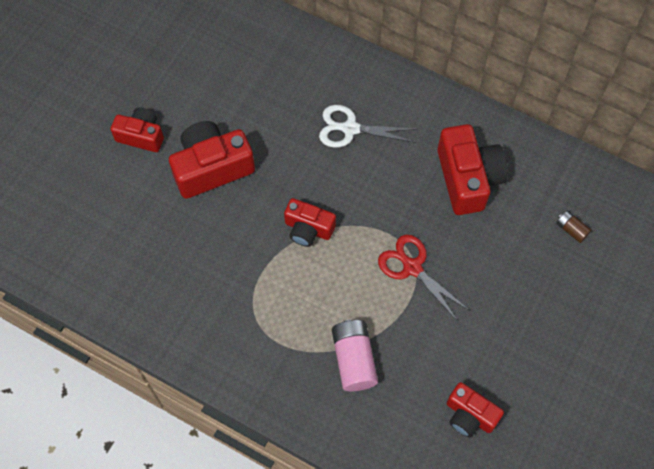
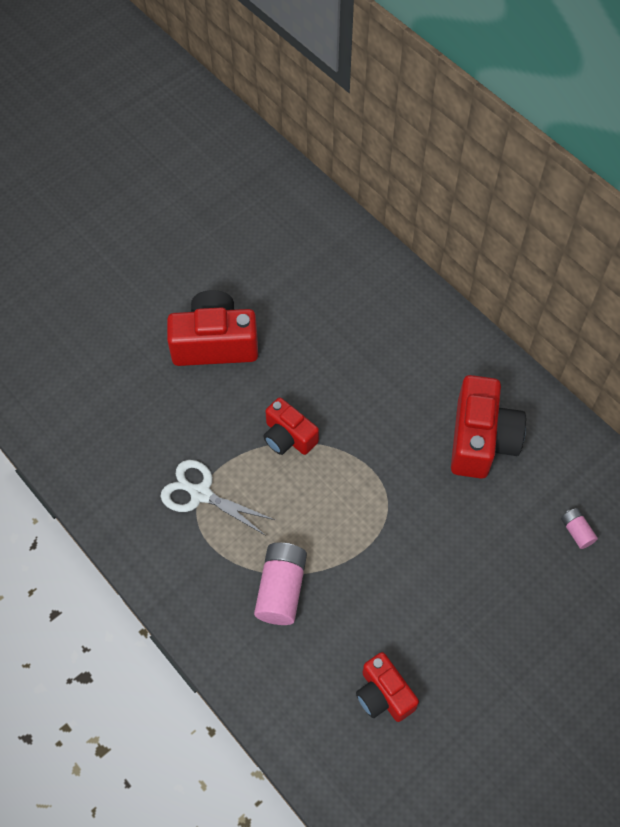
camera: 20 degrees right, 5 degrees down
(141, 136) = (157, 290): red camera -> none
(350, 128) = (374, 348): white scissors -> white scissors (200, 494)
(412, 267) = (383, 513): red scissors -> none
(571, 229) = (576, 531): brown battery -> pink battery

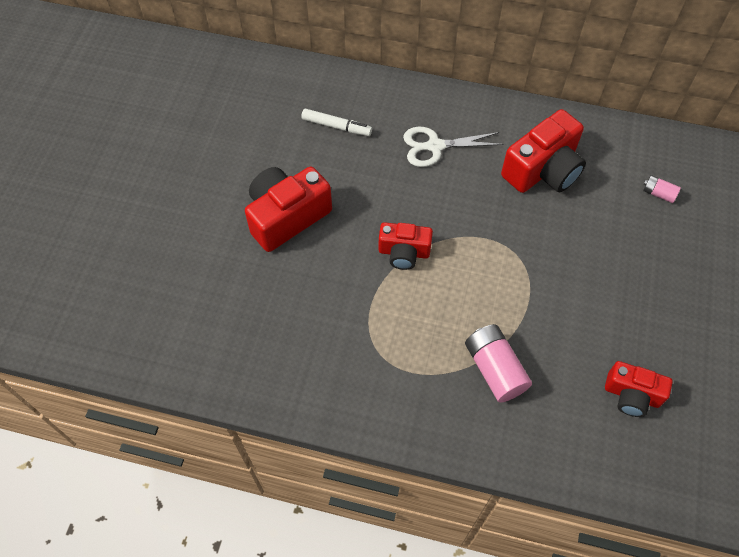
camera: 35 degrees left, 0 degrees up
(200, 494) = (372, 338): white scissors -> white scissors (434, 146)
(323, 286) = (336, 126): none -> white marker
(481, 440) = (543, 170): red camera -> red camera turned 75 degrees clockwise

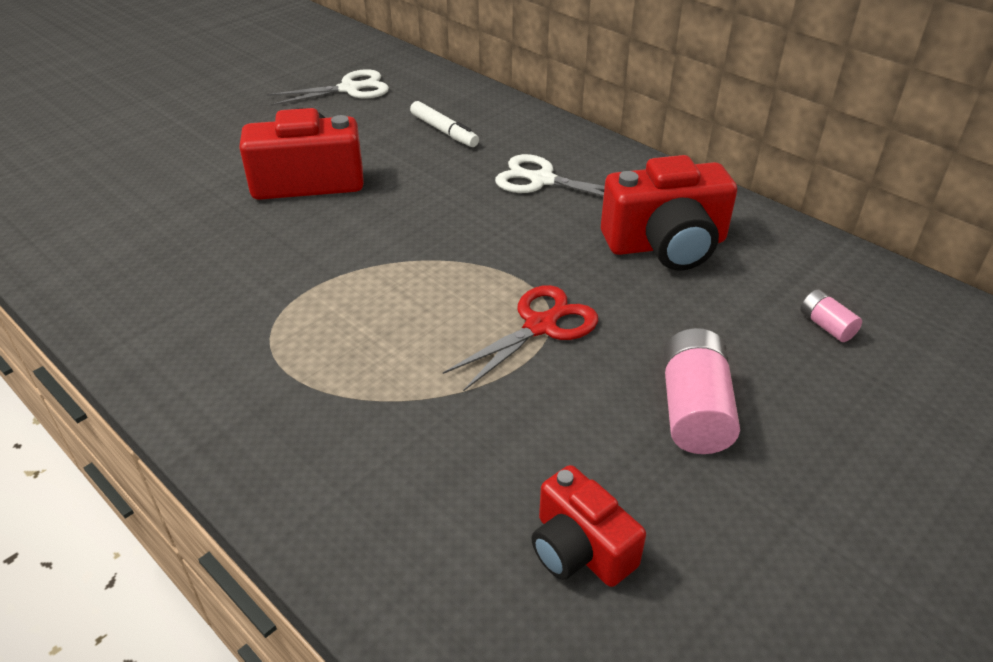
camera: 30 degrees right, 20 degrees down
(232, 110) = (350, 89): none -> white scissors
(404, 252) = (405, 255): red camera -> none
(494, 369) = (398, 418): pink battery -> pink battery (694, 410)
(519, 268) = (540, 326): none -> red scissors

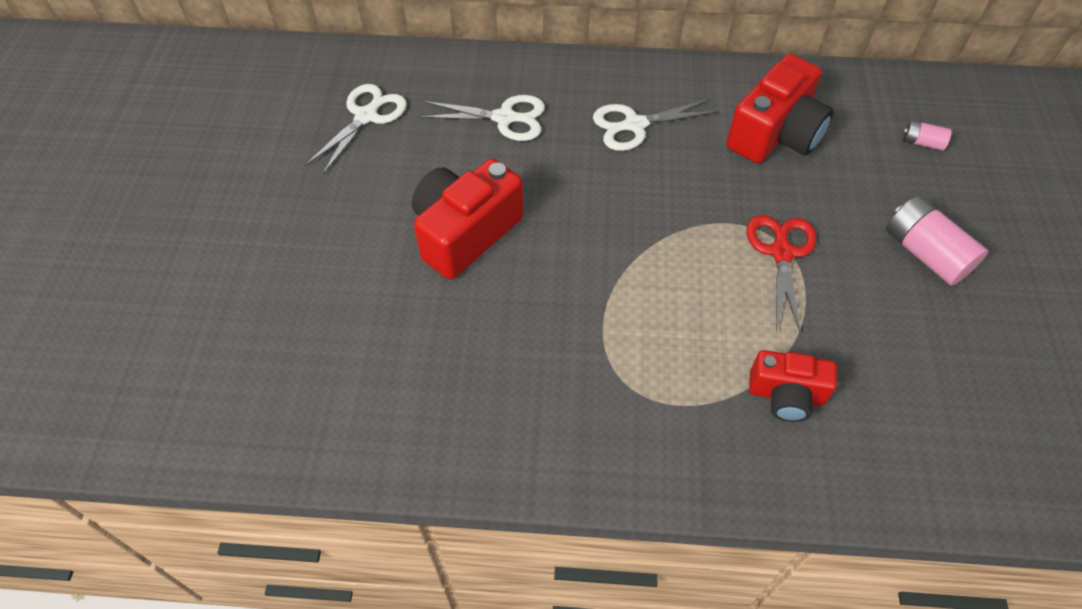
camera: 40 degrees left, 15 degrees up
(444, 131) = (505, 118): white marker -> white scissors
(580, 548) = (973, 387): red camera -> red camera (786, 395)

